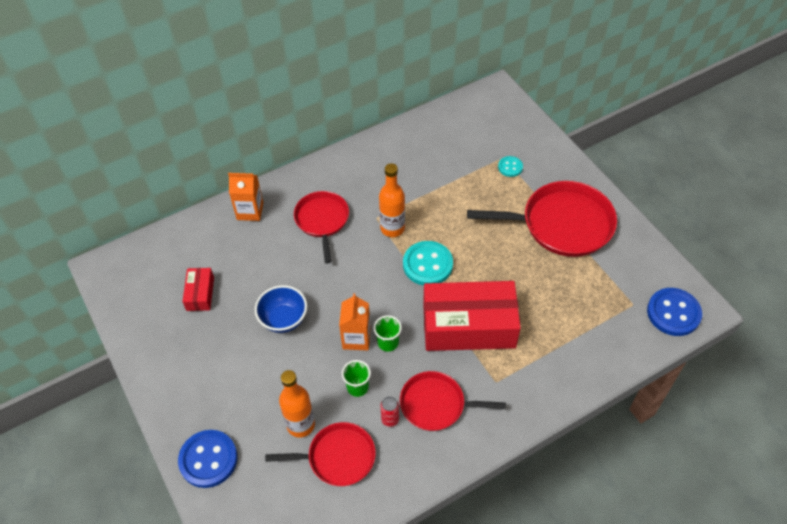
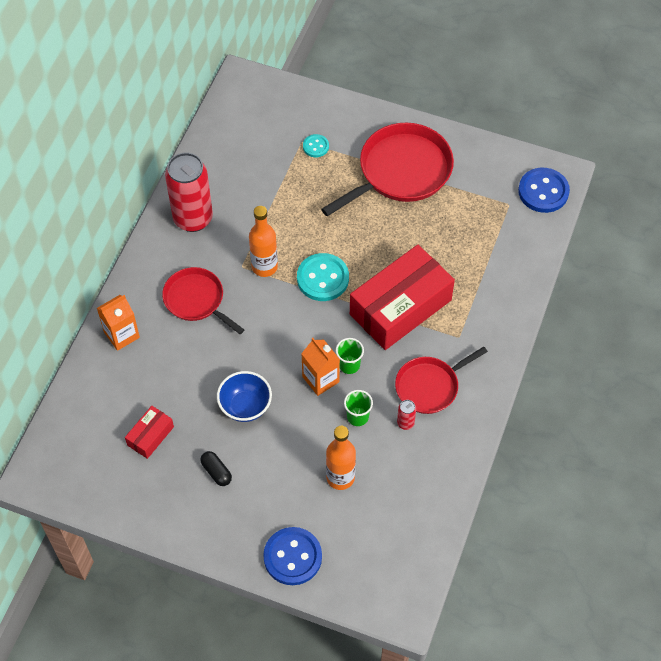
camera: 40 degrees left, 5 degrees up
(200, 294) = (150, 436): red box -> red box turned 75 degrees clockwise
(218, 352) = (216, 472): none -> black capsule
(338, 457) = (392, 480): red pan -> none
(373, 163) = (193, 218): none -> red can

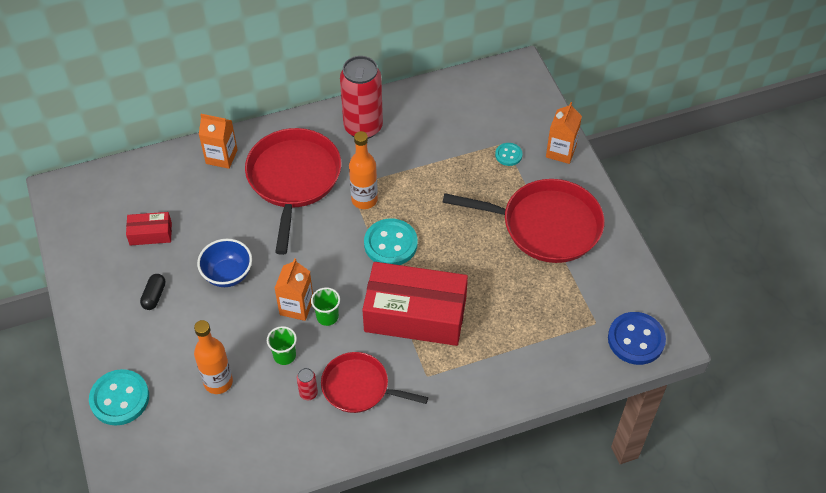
camera: 50 degrees right, 5 degrees down
(196, 300) = (293, 179): red pan -> red pan, size x1.62
(292, 557) = (120, 398): blue button -> turquoise button
(345, 113) = (561, 151): none -> orange carton

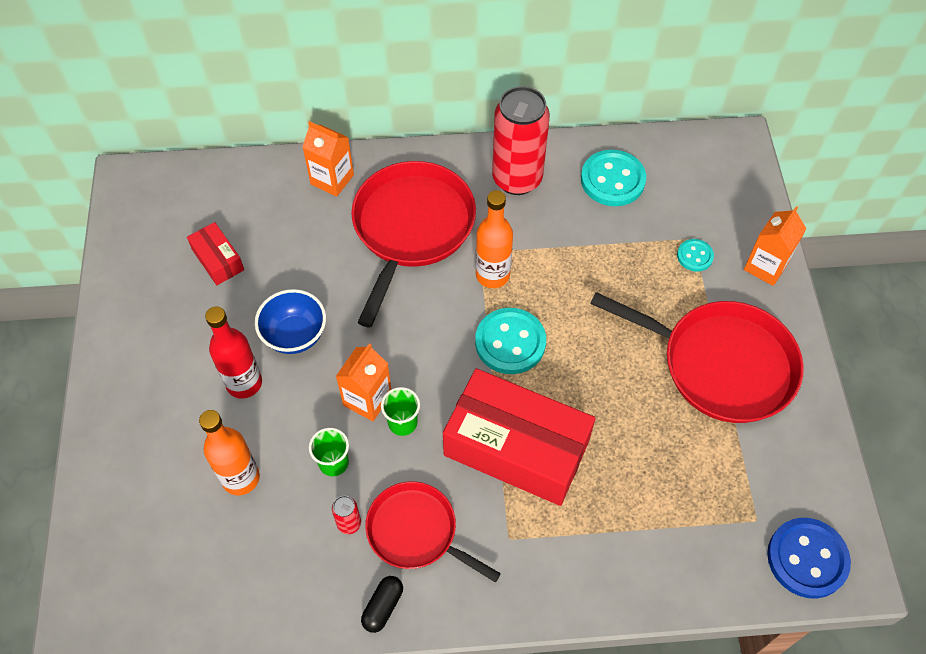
camera: 15 degrees right, 5 degrees up
(120, 398) = (115, 469): turquoise button -> turquoise button (612, 180)
(150, 234) = (218, 260): red box -> red box turned 45 degrees clockwise
(154, 296) = (198, 342): black capsule -> black capsule (383, 607)
(199, 316) = (244, 383): none -> red bottle

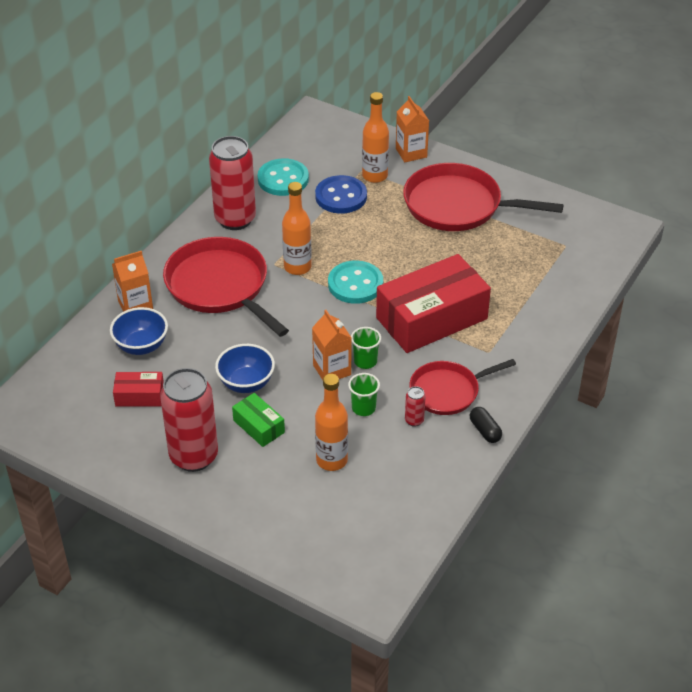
camera: 55 degrees left, 15 degrees down
(169, 353) = (194, 456): none -> red can
(244, 383) = (258, 426): red bottle -> green box
(283, 219) = (141, 346): none -> blue bowl
(694, 256) = (375, 176): turquoise button -> orange bottle
(721, 364) = (457, 205): red pan -> red pan turned 135 degrees counterclockwise
(807, 559) = (604, 239): blue button -> blue button (341, 196)

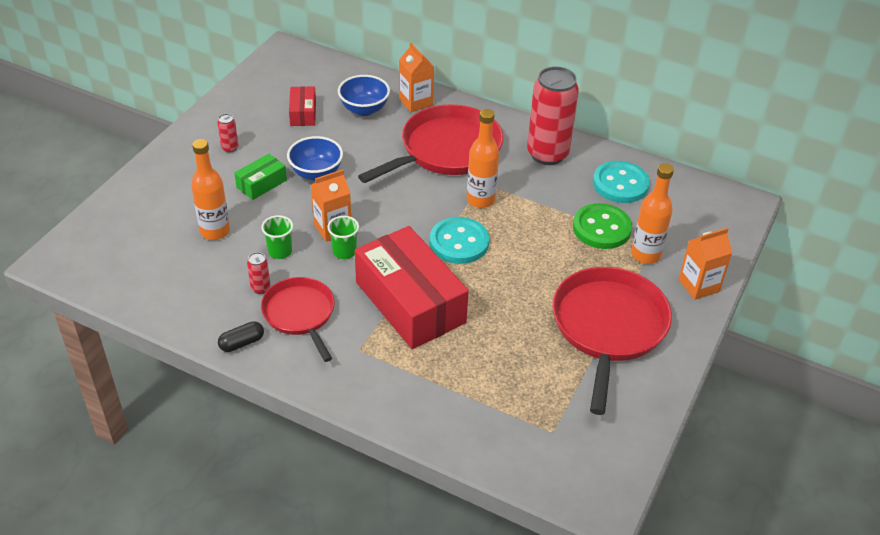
camera: 85 degrees right, 0 degrees up
(194, 456) = (230, 148): red can -> red can, size x0.40
(341, 196) = (601, 228): blue button -> green button

